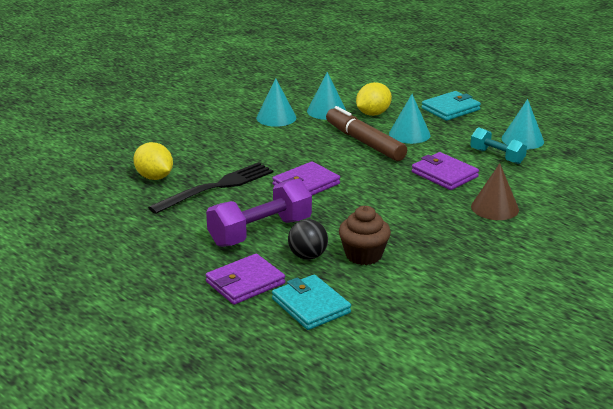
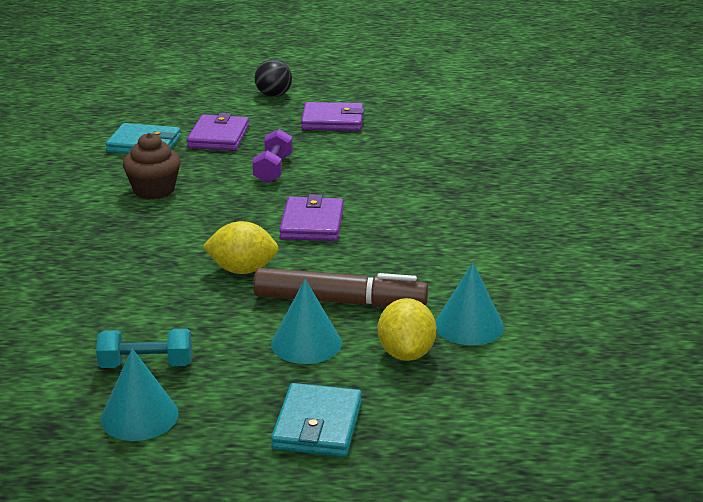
camera: 135 degrees right, 0 degrees up
(154, 177) = (458, 167): yellow lemon -> yellow lemon (242, 270)
(217, 187) = (386, 184): black fork -> none
(260, 232) = (273, 169): purple dumbbell -> purple dumbbell, size x0.60
(276, 117) = (502, 283): turquoise cone -> none
(308, 256) = (201, 170): black ball -> black ball (273, 95)
(444, 174) = (182, 304): purple wallet -> purple wallet (332, 121)
(495, 208) = (75, 289): brown cone -> none

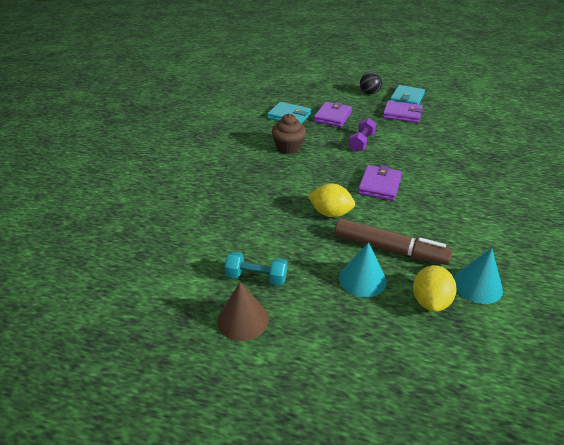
camera: 15 degrees right, 10 degrees up
(139, 416) = (243, 319): turquoise cone -> brown cone
(317, 425) = (360, 354): turquoise wallet -> turquoise wallet (407, 98)

